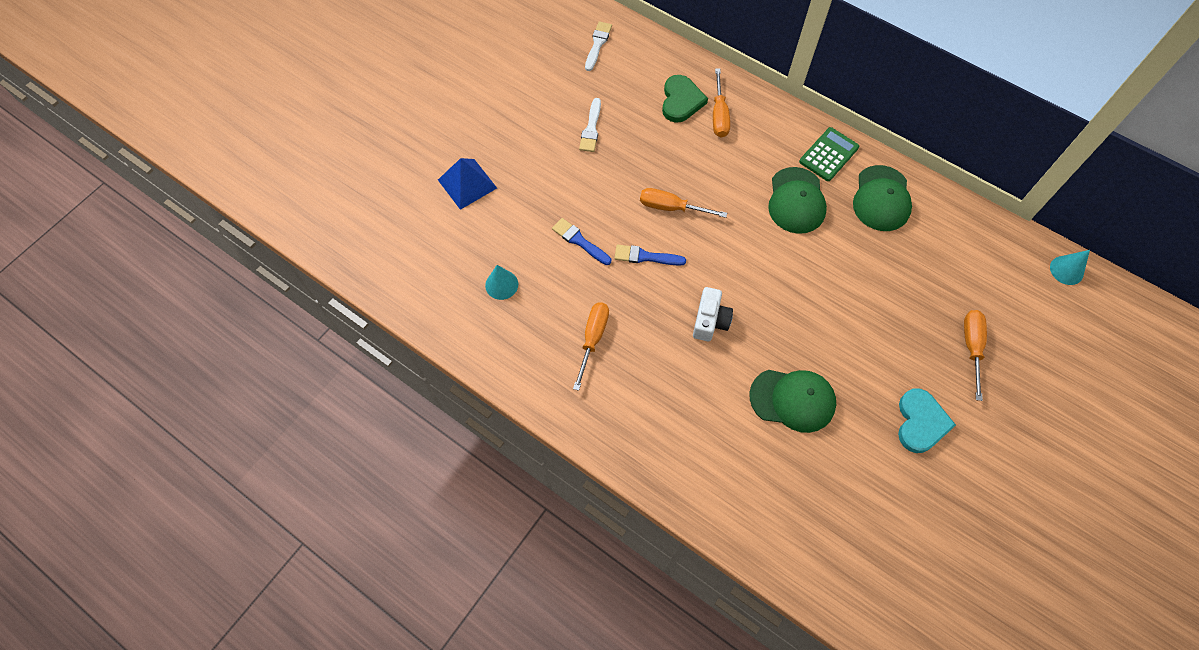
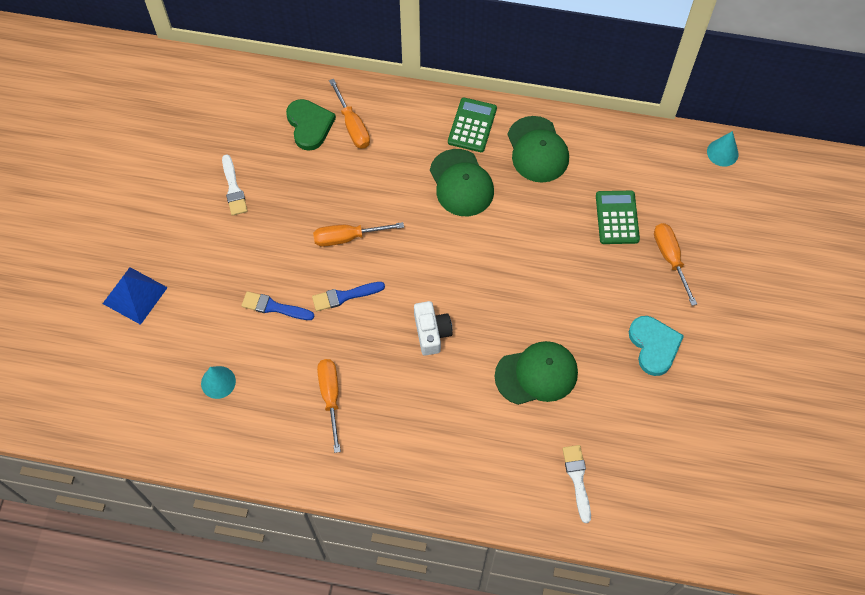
camera: 25 degrees left, 0 degrees up
(597, 44) = (200, 97): white brush -> white brush (577, 479)
(933, 289) = (617, 218): none -> green calculator

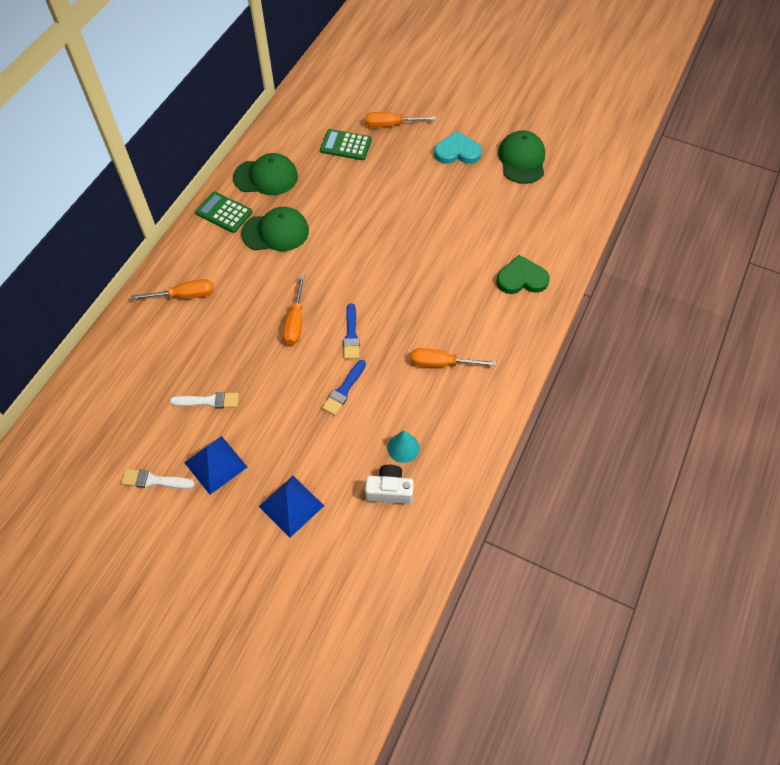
camera: 75 degrees left, 5 degrees down
(166, 217) = (215, 465): none -> blue pyramid
(309, 125) = (169, 328): green heart -> green heart (521, 278)
(431, 332) = (404, 281): white camera -> white camera (389, 490)
(536, 374) = (460, 223): green cap -> green cap (522, 160)
(577, 479) = (549, 220): white brush -> white brush (154, 480)
(722, 152) = (315, 75): turquoise cone -> none

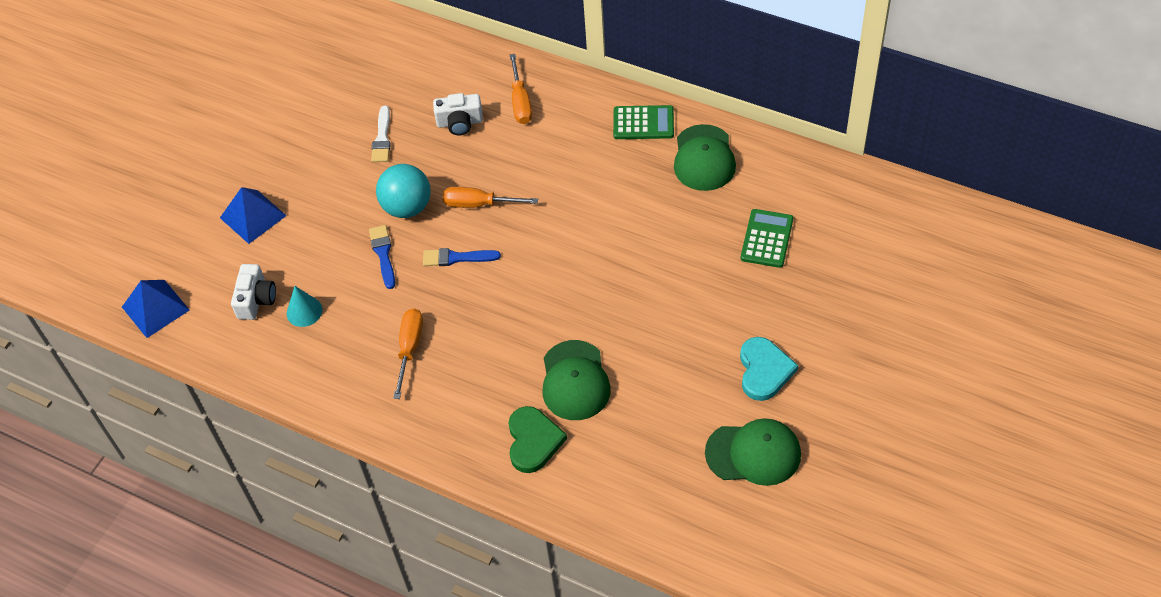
camera: 95 degrees right, 5 degrees down
(154, 480) = (298, 106): white brush -> none
(200, 340) = (460, 122): none -> white camera
(215, 465) = (307, 151): blue pyramid -> blue pyramid (155, 308)
(224, 212) = (643, 123): green calculator -> green calculator turned 60 degrees clockwise
(275, 232) = (613, 175): green cap -> green cap (575, 381)
(293, 375) = (407, 207): none -> turquoise ball
(344, 390) = (383, 254): blue brush -> blue brush turned 45 degrees clockwise
(391, 125) = (811, 289): orange screwdriver -> none

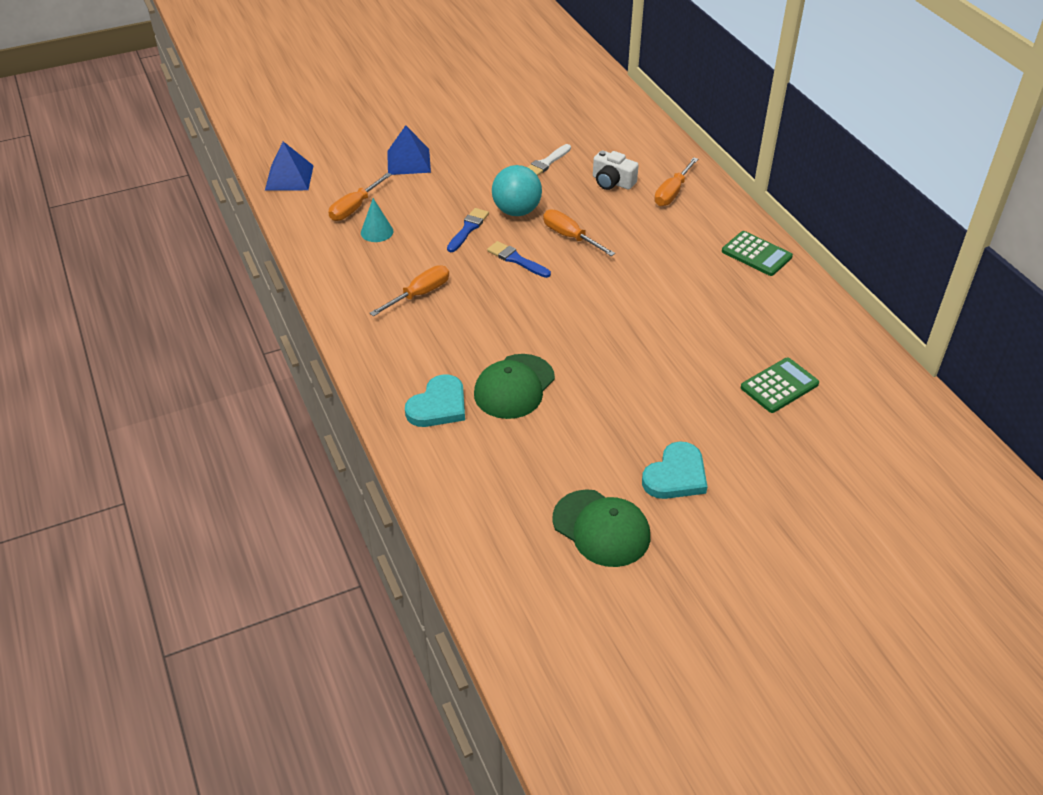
camera: 35 degrees right, 10 degrees down
(256, 300) = (355, 208): white camera -> orange screwdriver
(533, 441) = (438, 405): green heart -> turquoise heart
(704, 158) = (783, 303): green cap -> none

